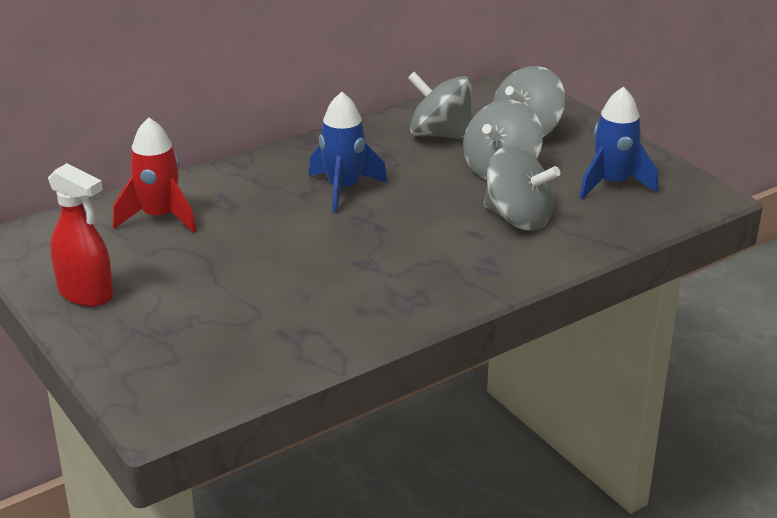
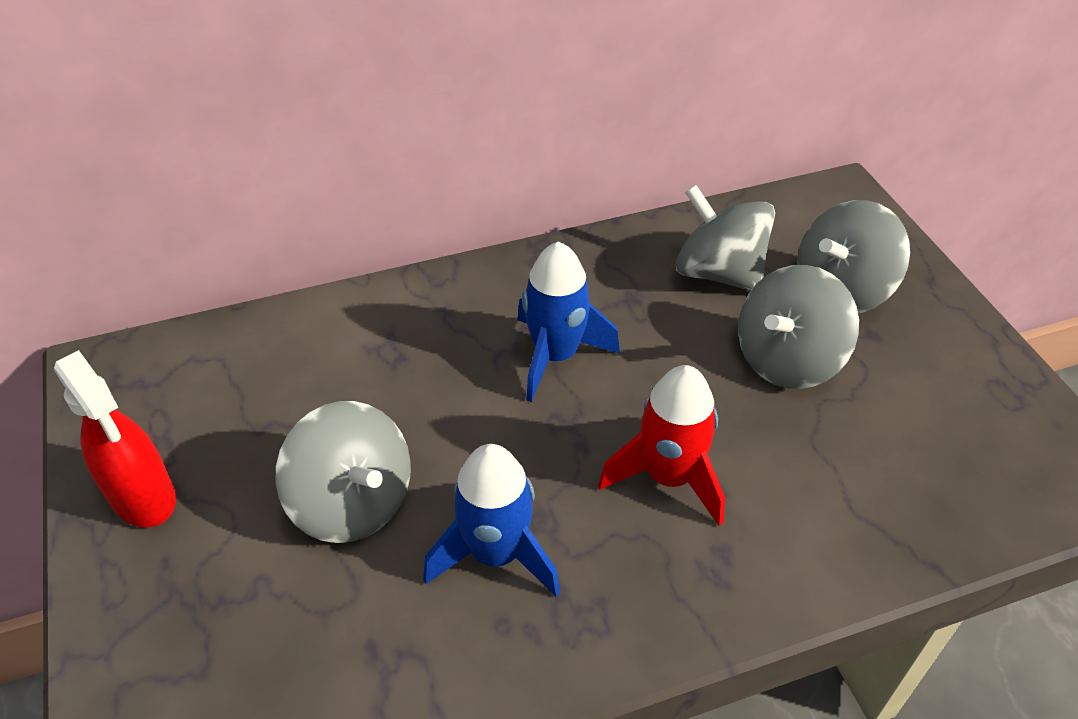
camera: 15 degrees right, 15 degrees up
(160, 217) = (297, 363): red rocket -> red rocket (668, 477)
(518, 219) = (788, 469): grey spinning top -> grey spinning top (353, 503)
(613, 184) = (949, 421): blue rocket -> blue rocket (496, 554)

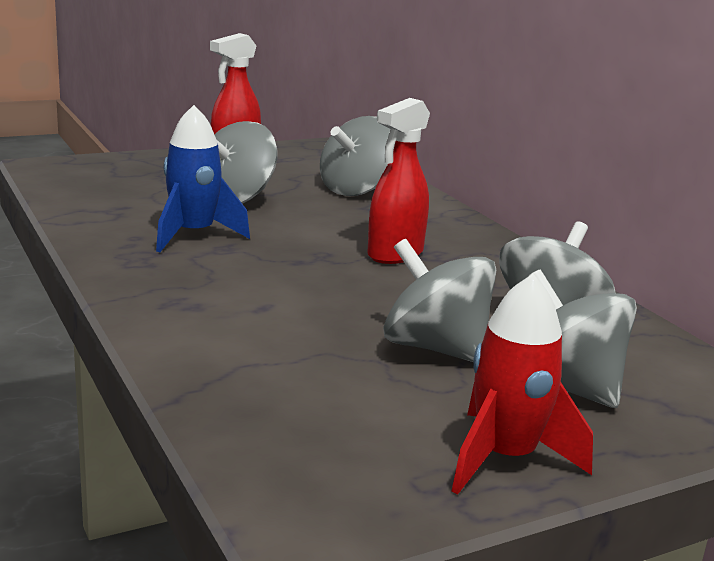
camera: 80 degrees right, 25 degrees down
(324, 363) = (356, 190): none -> grey spinning top
(555, 356) = (395, 254): blue rocket -> red spray bottle
(668, 477) = (270, 289): red rocket -> red rocket (505, 458)

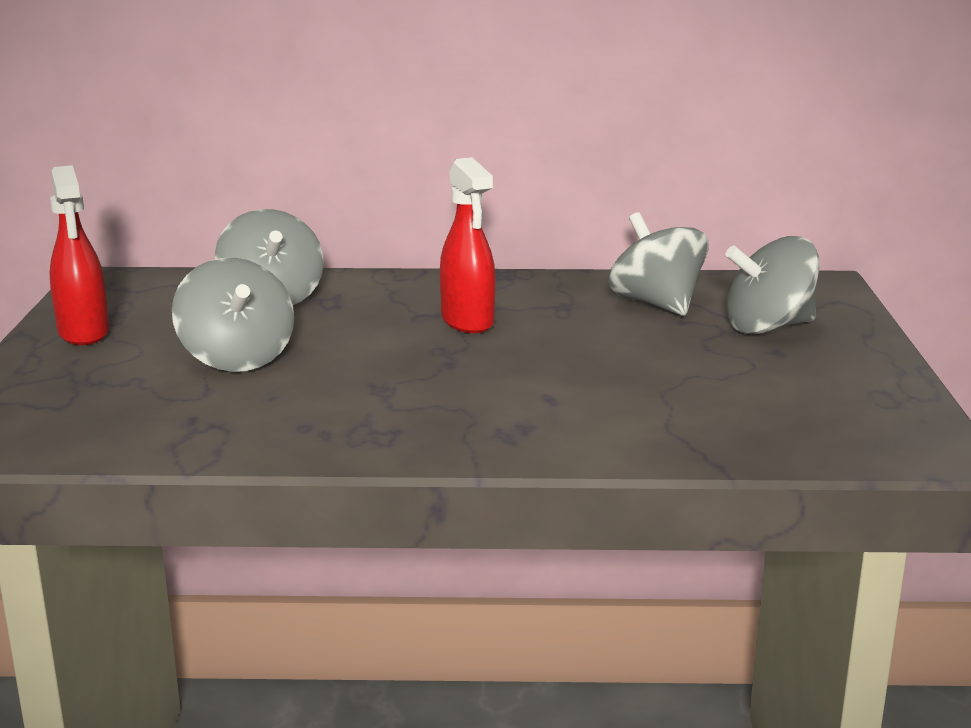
camera: 60 degrees left, 0 degrees up
(193, 235) = (329, 397): blue rocket -> none
(435, 348) = (679, 352): grey spinning top -> none
(505, 458) = (864, 371): red rocket -> none

